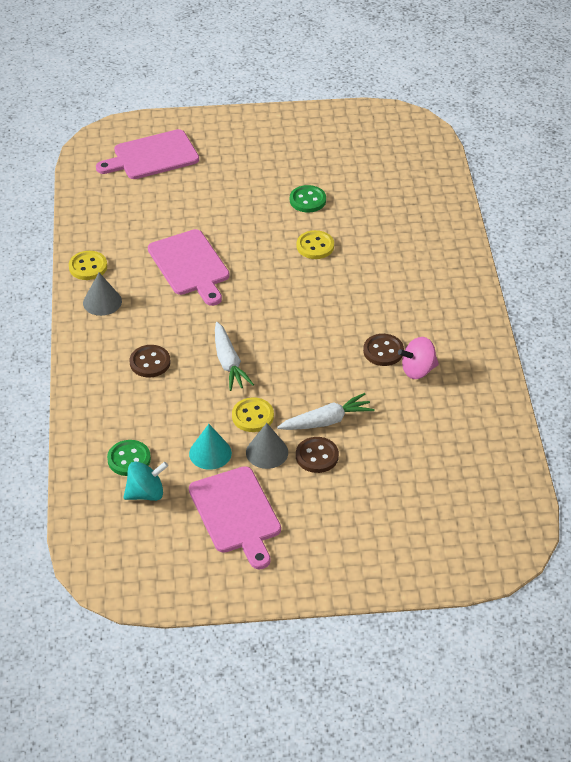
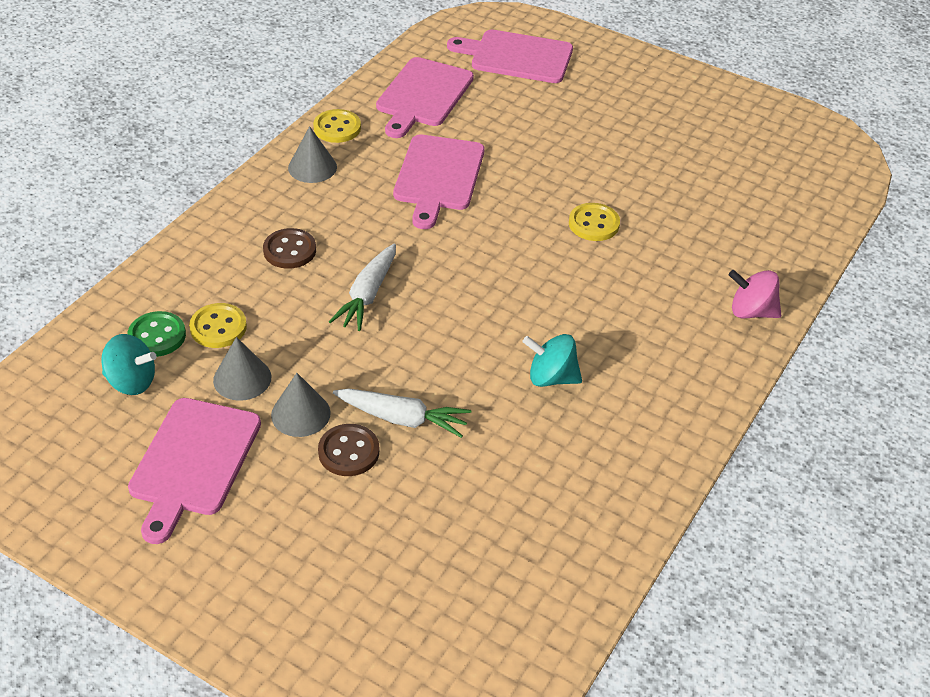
camera: 35 degrees right, 0 degrees up
(120, 215) = (423, 95): none -> pink cutting board
(210, 453) = (242, 378): turquoise cone -> grey cone
(252, 416) = (329, 365): yellow button -> yellow button (218, 327)
(307, 200) = (636, 173): green button -> none
(383, 351) = (551, 377): brown button -> turquoise spinning top
(418, 370) = (570, 422): pink spinning top -> pink spinning top (751, 312)

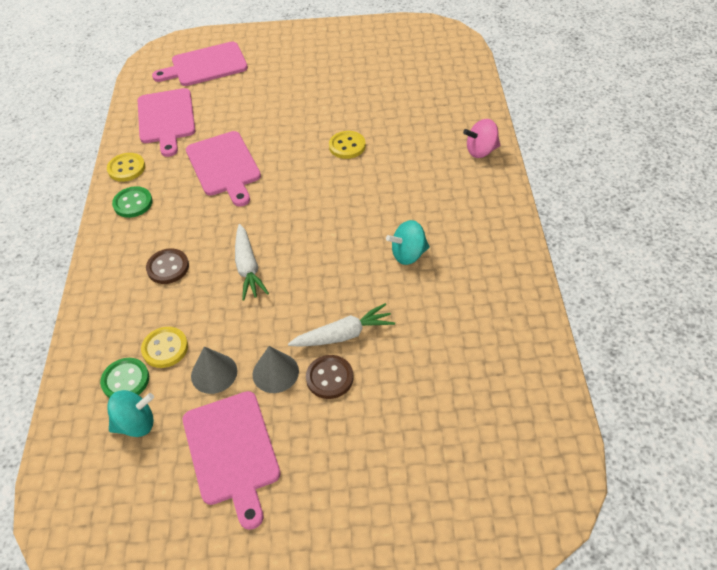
camera: 30 degrees left, 5 degrees up
(312, 167) = (133, 203): grey cone -> green button

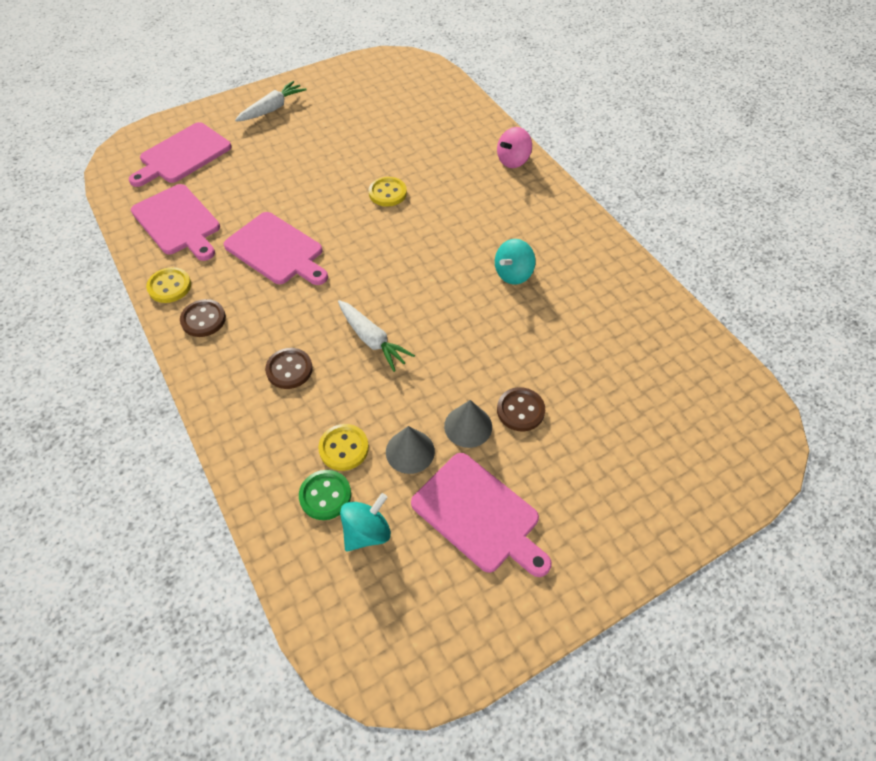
camera: 30 degrees left, 5 degrees up
(133, 203) = (203, 319): green button -> brown button
(343, 335) = (506, 367): white carrot -> white carrot (272, 109)

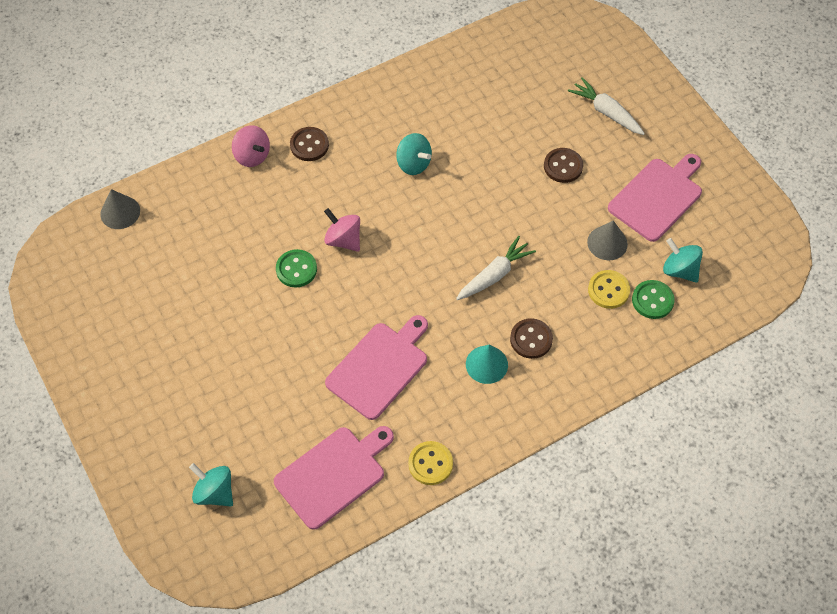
camera: 90 degrees left, 5 degrees up
(182, 155) = (215, 492): pink cutting board -> turquoise spinning top
(203, 319) = (474, 423): brown button -> brown button (309, 145)
(266, 331) = (486, 364): none -> turquoise cone
(272, 109) = (132, 401): white carrot -> white carrot (606, 112)
(387, 193) = (296, 269): yellow button -> green button
(419, 223) = (343, 240): none -> pink spinning top
(468, 426) = (580, 202): grey cone -> grey cone (120, 212)

